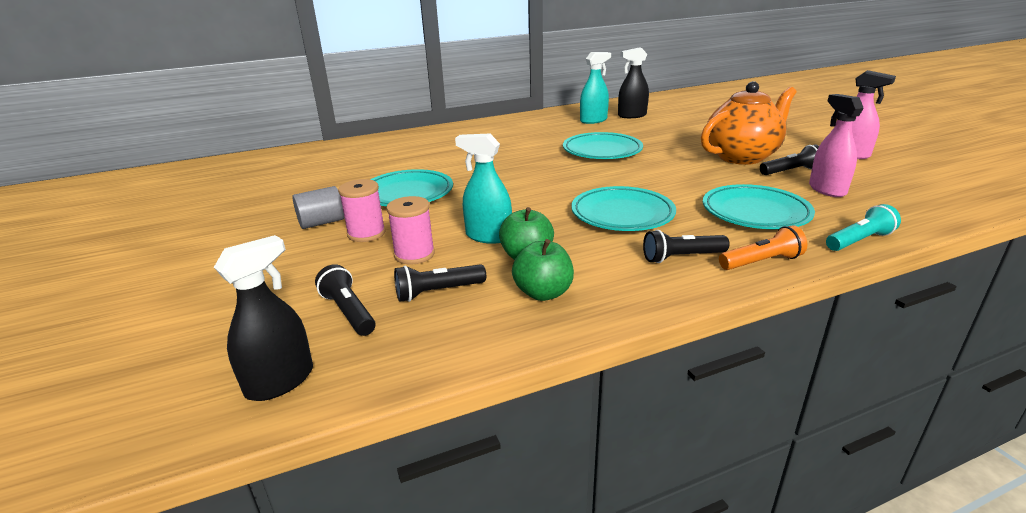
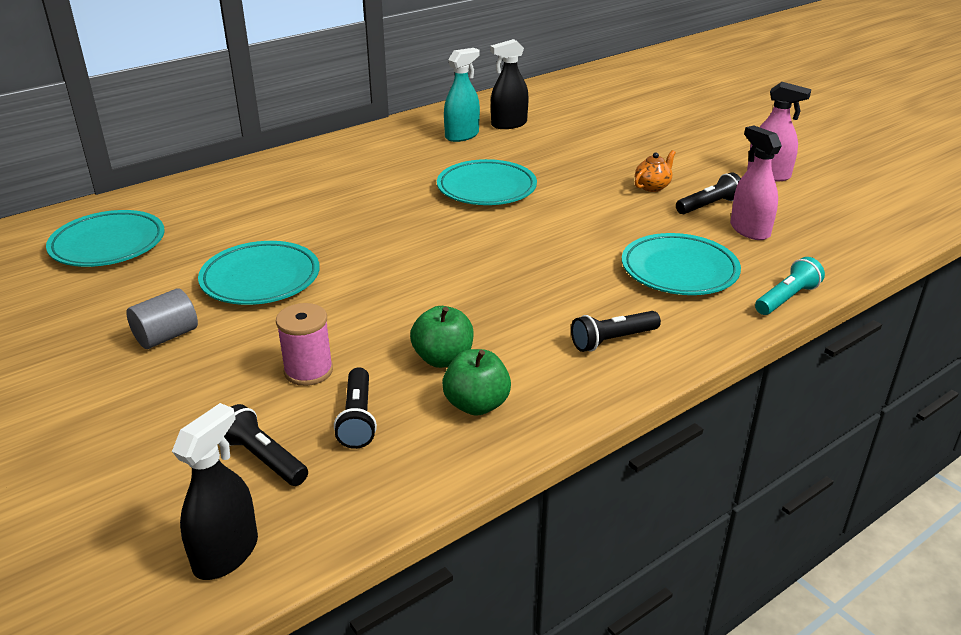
camera: 15 degrees left, 5 degrees up
(366, 233) = (234, 347): pink spool -> none
(438, 292) = (358, 419): black flashlight -> black flashlight turned 60 degrees counterclockwise
(488, 236) = (388, 335): turquoise spray bottle -> none
(622, 214) = (535, 287): turquoise plate -> turquoise plate (108, 245)
(741, 157) = (652, 187): orange teapot -> orange teapot, size x0.42
(761, 262) = (694, 337): orange flashlight -> none

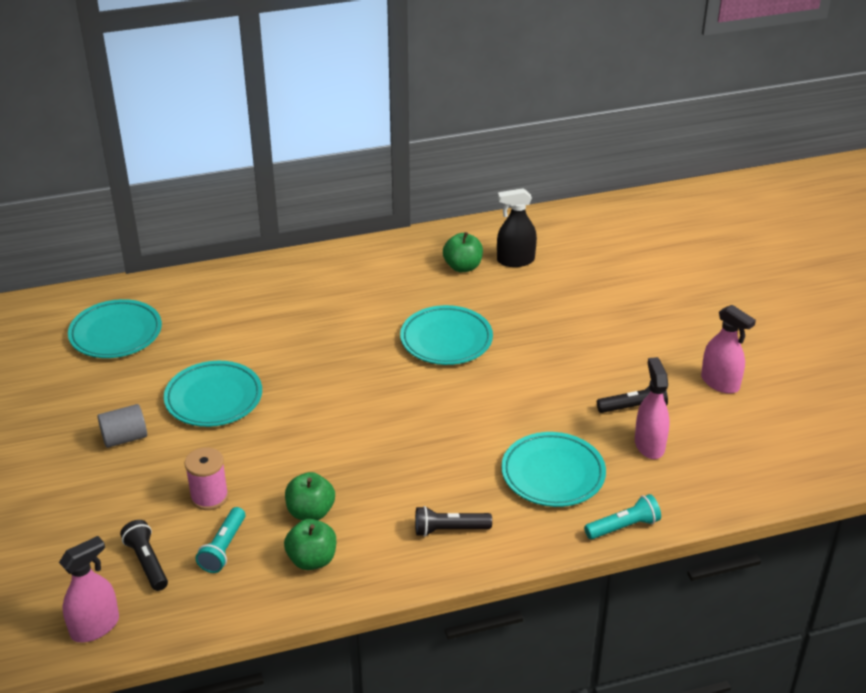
camera: 20 degrees right, 5 degrees up
(226, 553) = (95, 627): black spray bottle -> pink spray bottle
(358, 419) = (223, 548): black flashlight -> turquoise flashlight
(462, 135) = (462, 267): turquoise spray bottle -> green apple
(652, 187) = (597, 372): orange teapot -> none

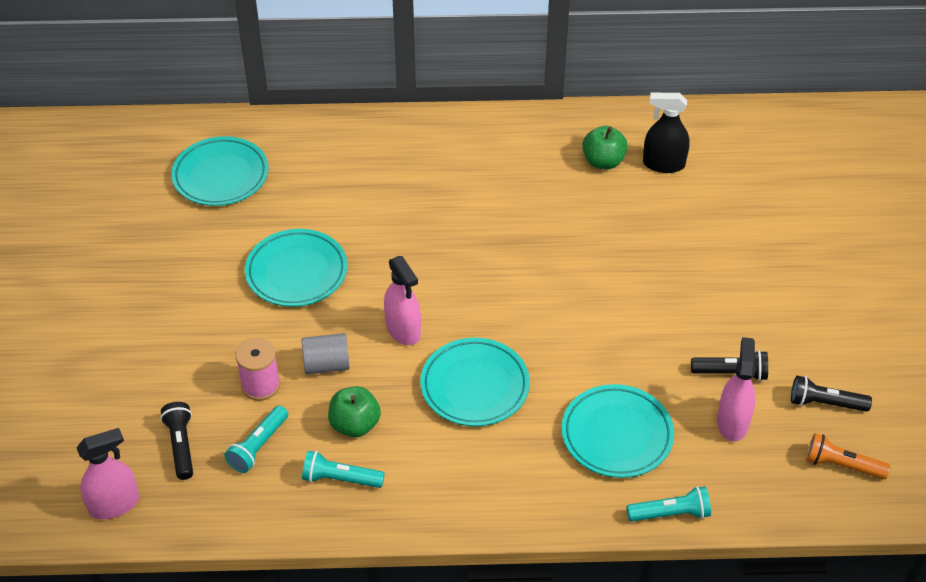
camera: 15 degrees right, 10 degrees up
(124, 438) = (197, 300): grey cylinder -> grey cylinder (326, 364)
(312, 560) = (340, 479): green apple -> turquoise flashlight
(446, 340) = (556, 250): turquoise plate -> turquoise plate (475, 386)
(449, 530) = (488, 476): black flashlight -> black flashlight (825, 403)
(720, 383) = (838, 362): pink spray bottle -> pink spray bottle (403, 330)
(754, 460) = (841, 465): none -> orange flashlight

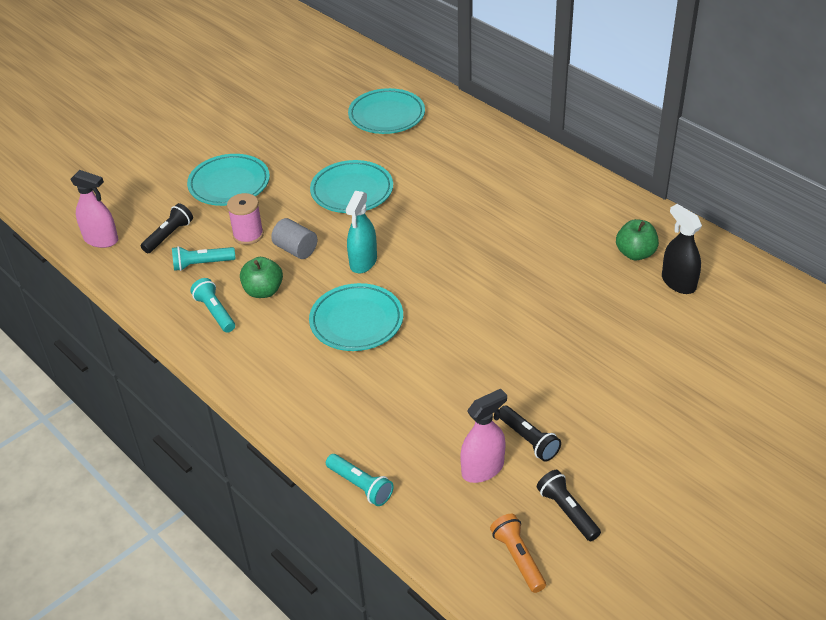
camera: 50 degrees right, 5 degrees down
(403, 330) = (363, 262): pink spray bottle -> turquoise spray bottle
(617, 435) = (397, 414): turquoise plate -> turquoise plate (229, 184)

